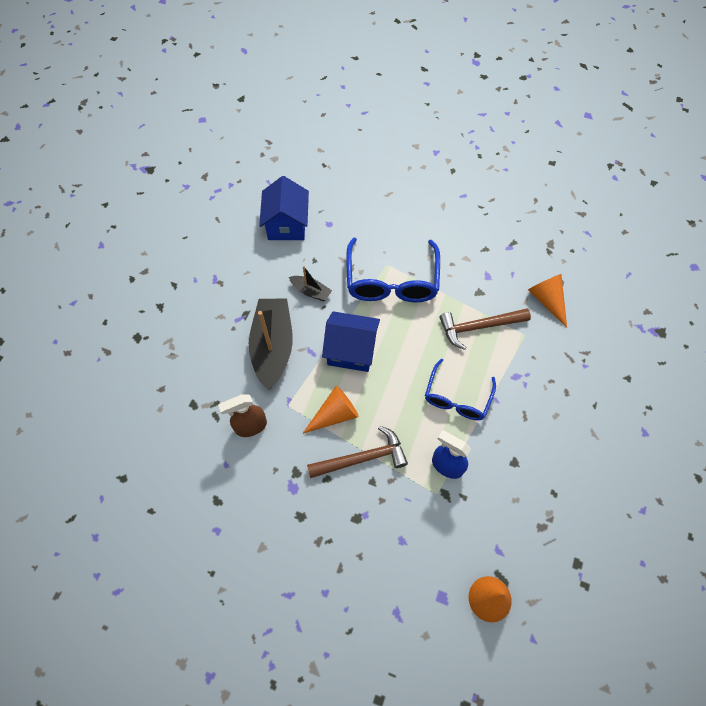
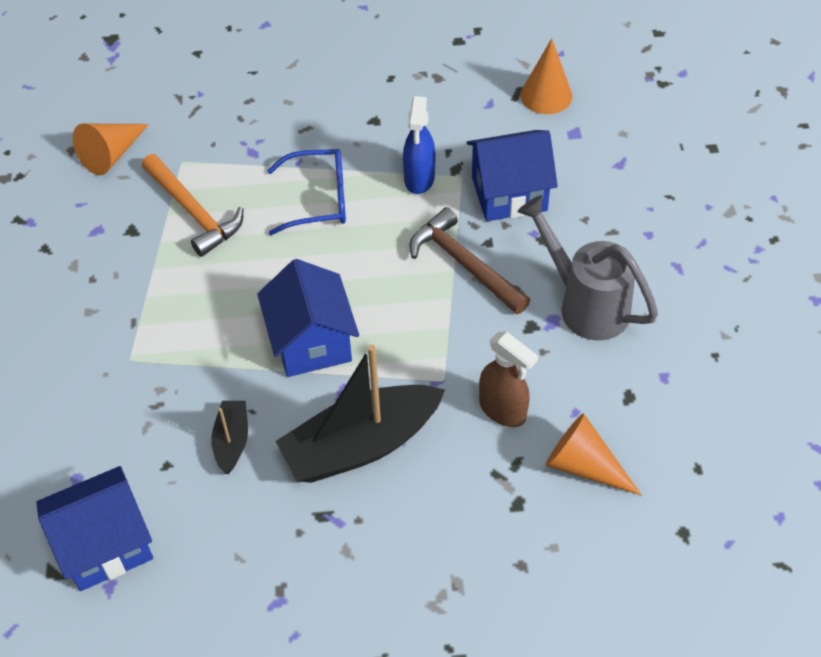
camera: 115 degrees left, 10 degrees down
(293, 514) = (585, 304): none -> grey watering can
(335, 414) = (423, 319): orange cone -> orange cone (583, 465)
(392, 280) = (158, 342): blue glasses -> none
(406, 517) = (509, 194): none -> blue house
(478, 327) = (193, 212): brown hammer -> orange hammer

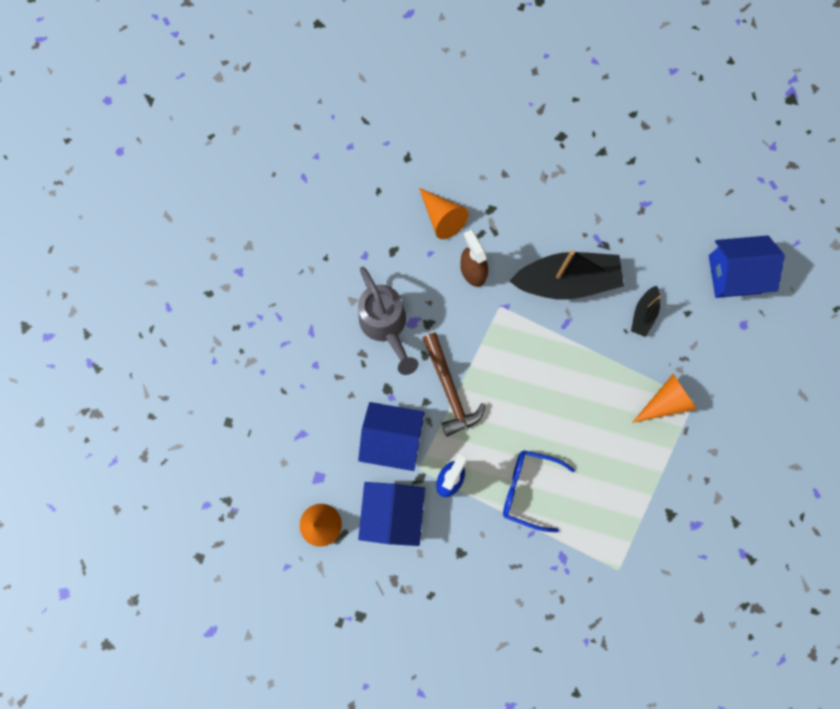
camera: 160 degrees left, 25 degrees up
(111, 155) = (670, 599): orange cone -> orange cone (666, 401)
(193, 212) = (622, 514): orange hammer -> none
(311, 342) = (573, 367): blue house -> blue house (392, 513)

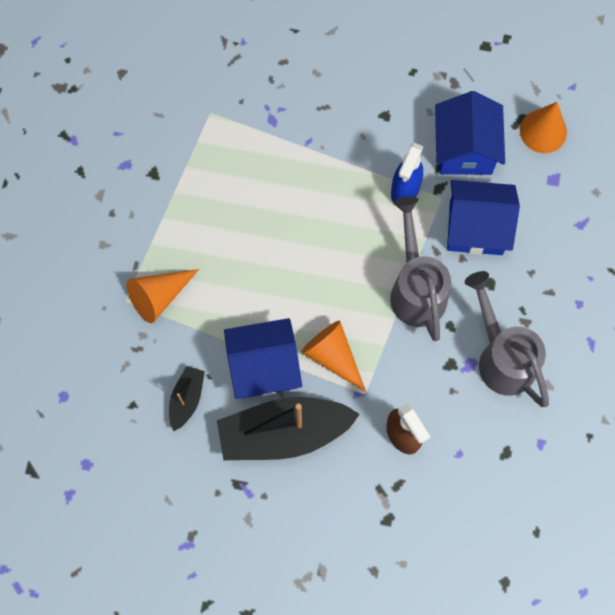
camera: 175 degrees right, 5 degrees down
(442, 217) = (449, 502): orange cone -> orange cone (332, 355)
(449, 390) = (416, 288): brown hammer -> grey watering can
(529, 489) = (314, 186): blue glasses -> none
(734, 274) = (73, 460): blue house -> blue house (264, 367)

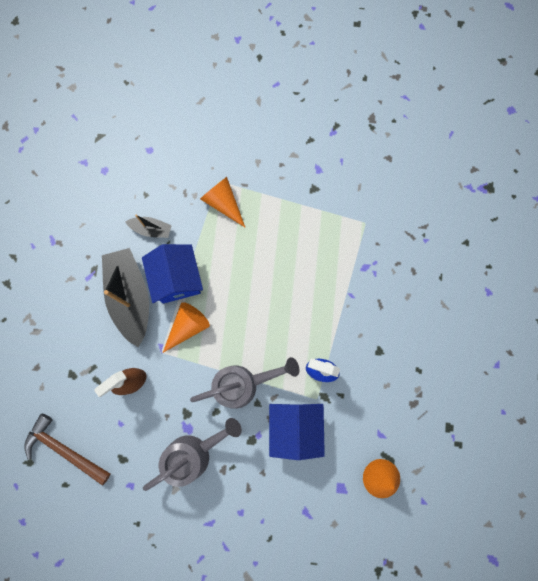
camera: 85 degrees right, 5 degrees up
(465, 149) = (358, 415): blue house -> none
(489, 531) = (65, 449): none -> brown hammer

